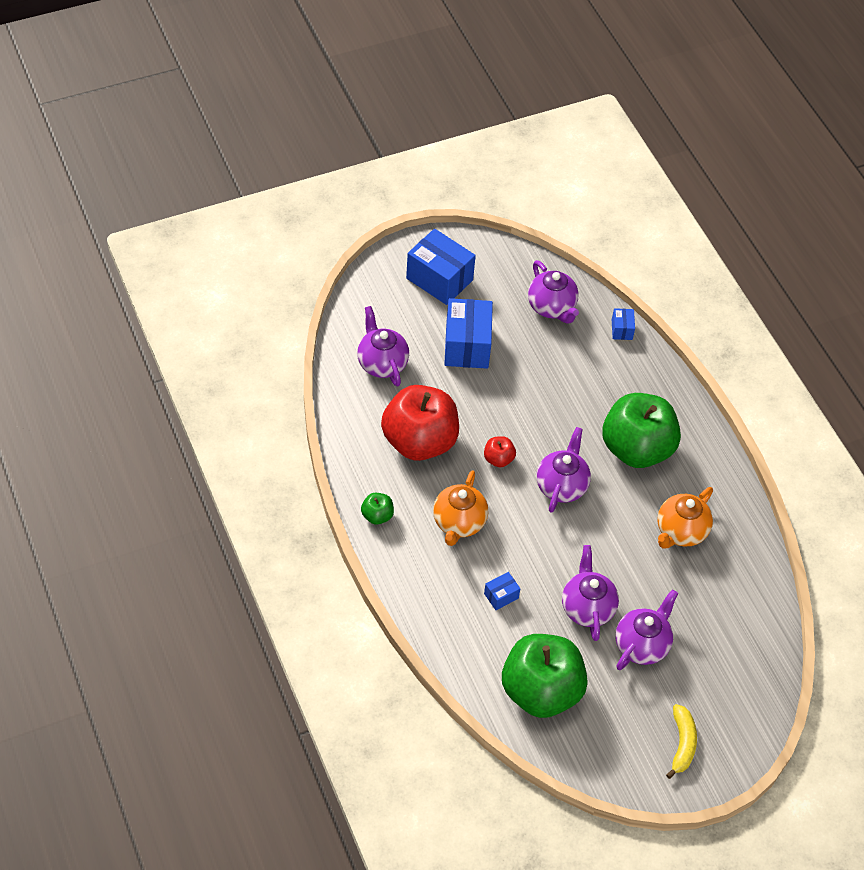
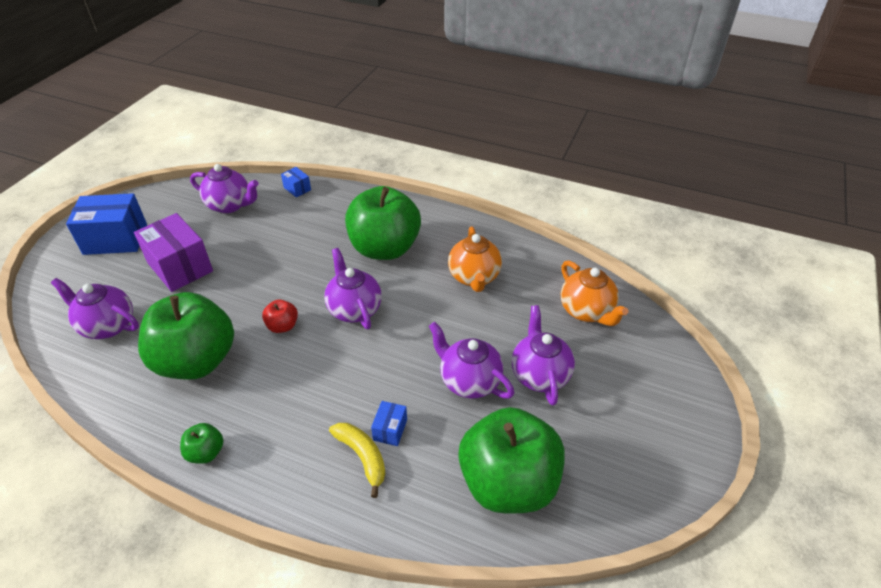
camera: 40 degrees left, 10 degrees down
(419, 441) = (196, 361): red apple -> green apple
(459, 523) = (293, 399): orange teapot -> orange teapot (587, 311)
(467, 345) = (180, 267): blue box -> purple box
(682, 743) = (656, 424): yellow banana -> yellow banana (362, 457)

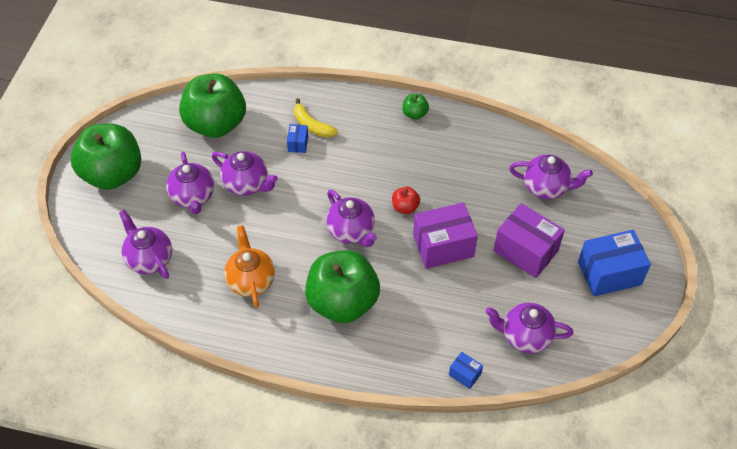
camera: 170 degrees right, 10 degrees up
(196, 361) = (457, 170): green apple -> green apple (113, 174)
(261, 282) = (443, 246): none -> purple box
(587, 311) = (149, 259): orange teapot -> purple teapot

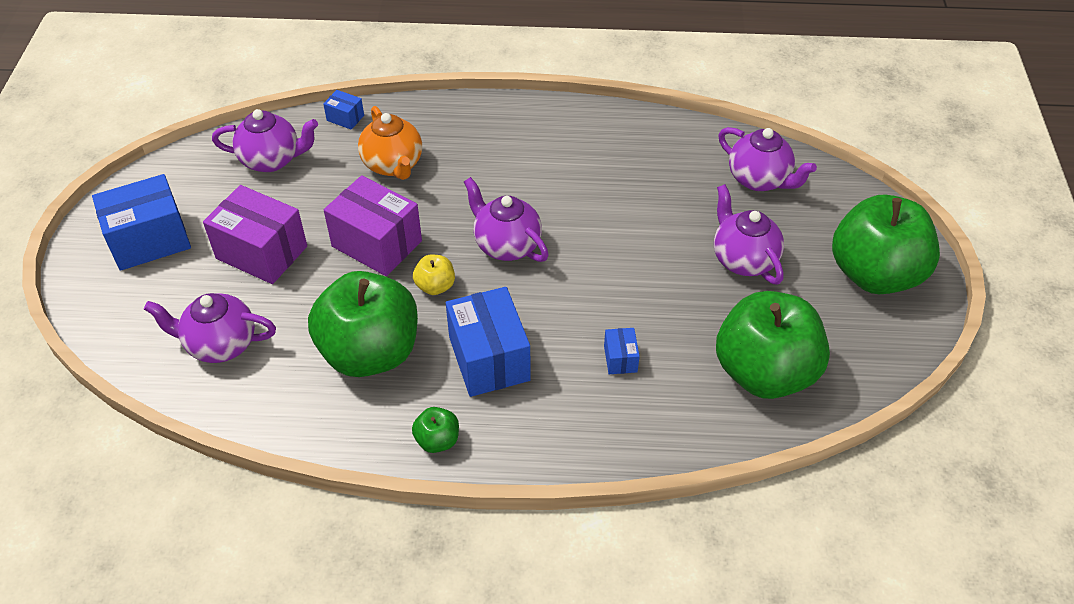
camera: 170 degrees right, 5 degrees down
(246, 184) = (675, 286): purple teapot -> none
(251, 280) = (621, 173): orange teapot -> orange teapot (393, 165)
(312, 125) = (607, 393): yellow banana -> none
(342, 302) = (499, 166): green apple -> green apple (370, 352)
(377, 155) = (489, 359): none -> blue box
(405, 207) = (435, 286): red apple -> yellow apple
(443, 246) = (376, 244): purple box -> purple box turned 60 degrees clockwise

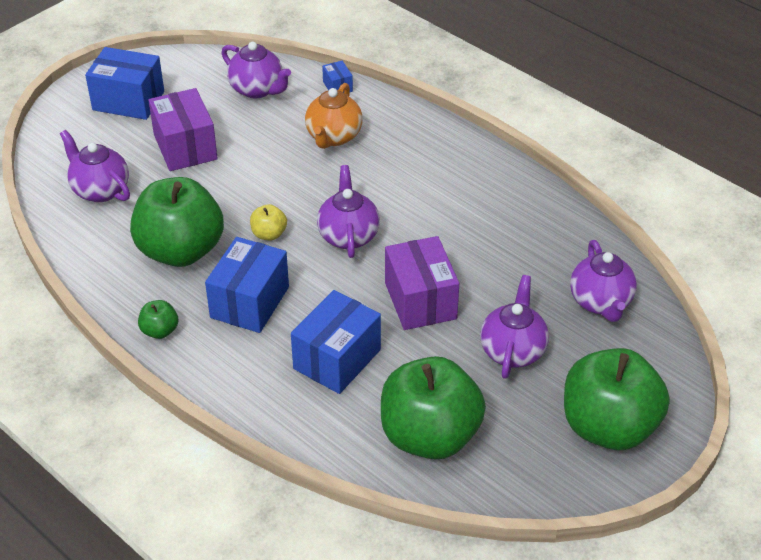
camera: 40 degrees right, 5 degrees down
(376, 244) = (262, 184): purple box -> purple box (420, 300)
(620, 359) = (337, 359): blue box -> blue box, size x2.16

